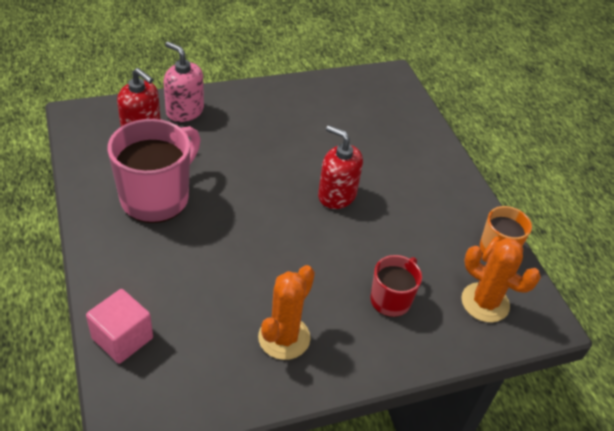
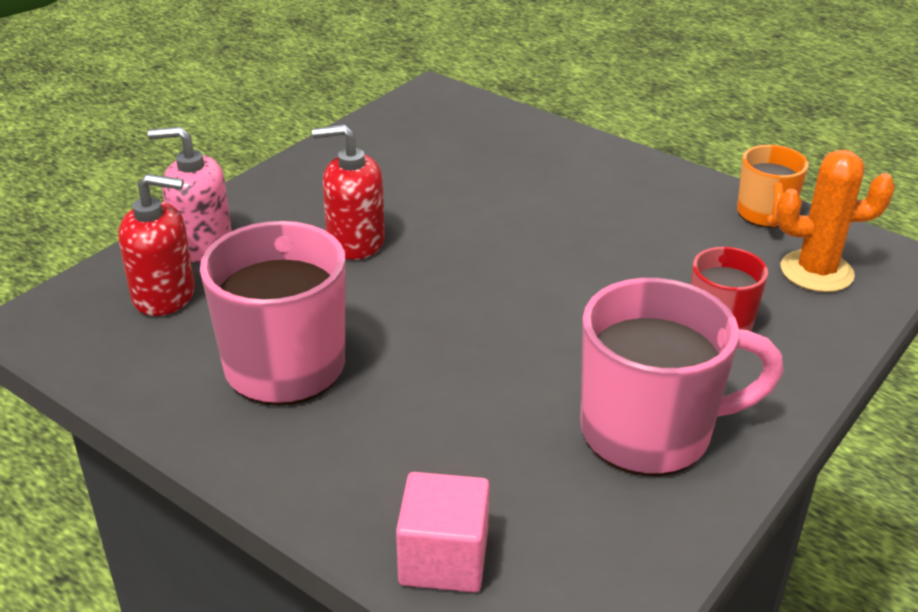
camera: 30 degrees left, 10 degrees down
(284, 337) = (650, 432): orange cactus -> pink mug
(337, 195) = (522, 245): red soap dispenser -> red soap dispenser (355, 241)

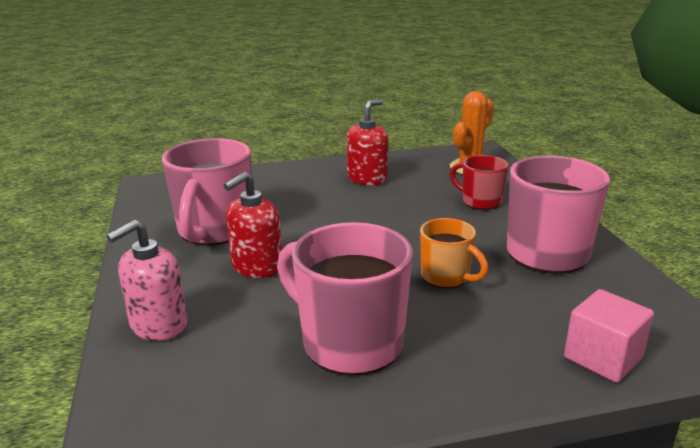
camera: 50 degrees left, 10 degrees down
(164, 295) = (193, 366): red soap dispenser -> red soap dispenser (367, 178)
(391, 181) = (214, 231): none -> pink mug
(765, 215) = (411, 159): orange mug -> orange mug (446, 277)

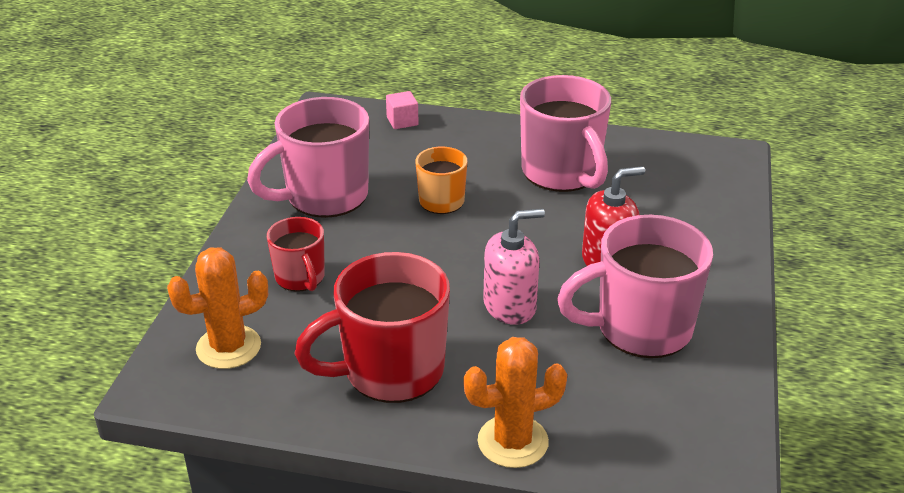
camera: 155 degrees left, 10 degrees up
(158, 325) = (710, 227): pink soap dispenser -> pink soap dispenser (510, 306)
(214, 231) = (640, 329): pink mug -> pink mug turned 135 degrees counterclockwise
(275, 171) = (513, 442): none -> orange cactus
(367, 178) = (390, 371): red soap dispenser -> red mug
(603, 357) = (402, 121): pink cube -> pink cube, size x0.65

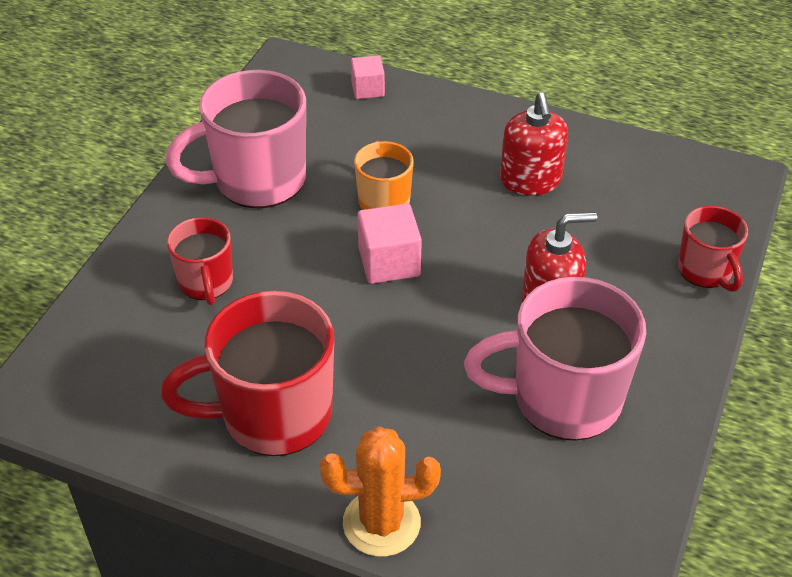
camera: 10 degrees right, 10 degrees up
(228, 347) = (110, 361): orange cactus -> none
(459, 245) = (389, 262): none -> pink cube
(510, 306) = (424, 349): pink soap dispenser -> none
(562, 173) = (530, 180): pink mug -> red soap dispenser
(728, 222) = (706, 271): none -> red mug

